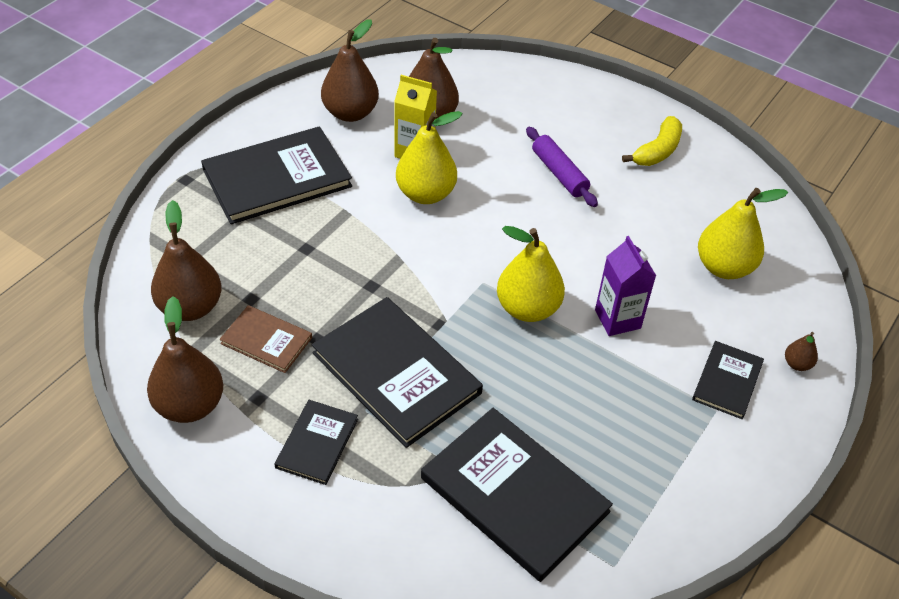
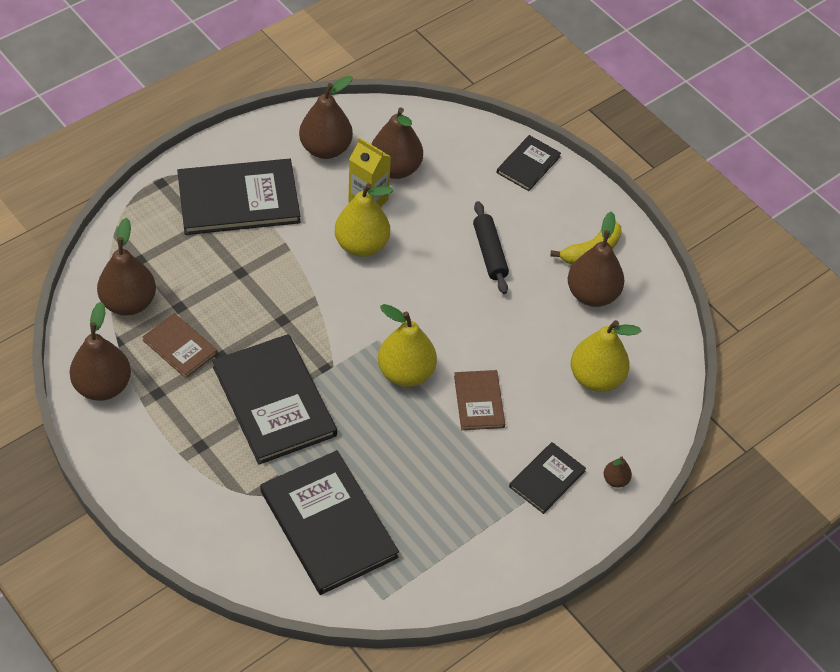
camera: 15 degrees right, 5 degrees up
(317, 443) = (190, 442): black book -> black book (528, 164)
(559, 173) = (489, 253): purple rolling pin -> black rolling pin
(617, 319) = (479, 401): purple carton -> brown book
(679, 189) = (592, 294): none -> brown pear

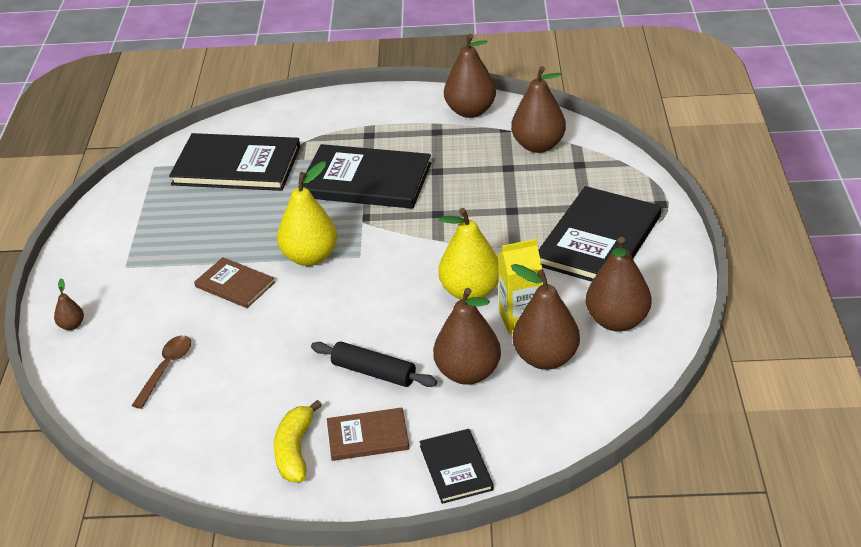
camera: 135 degrees right, 15 degrees down
(180, 347) = (468, 155): brown book -> brown book (368, 436)
(547, 479) = (125, 287): black book -> none
(592, 294) = (248, 420): brown pear -> brown pear (468, 373)
(596, 378) = (166, 369): yellow pear -> brown spoon

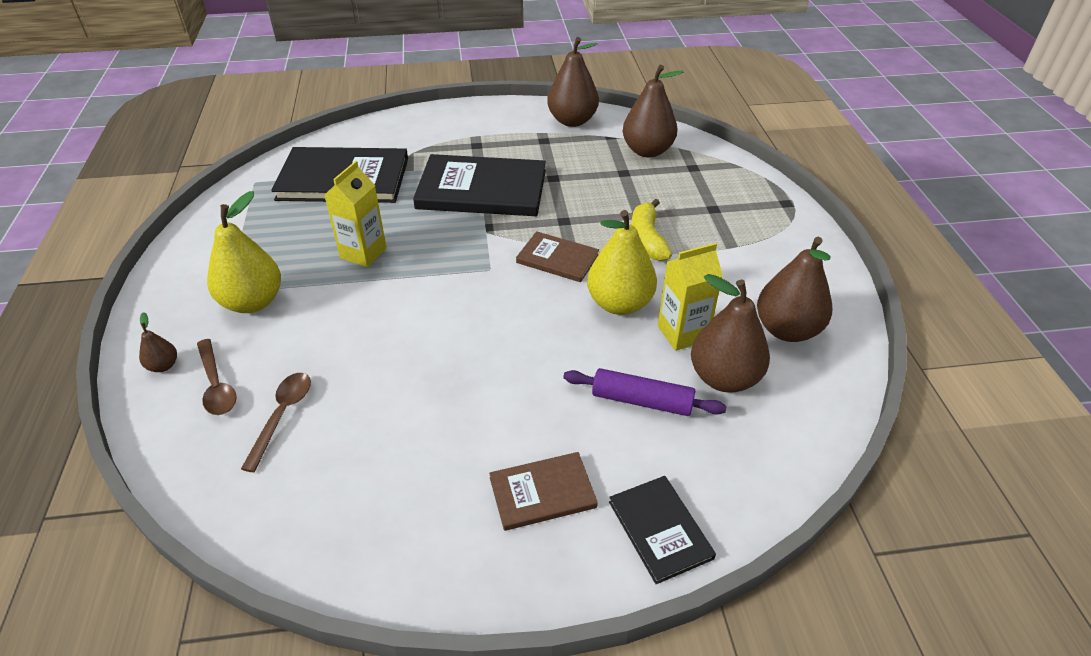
camera: 10 degrees left, 5 degrees up
(114, 342) = (216, 385): none -> brown spoon
(235, 285) = (355, 307): brown book -> brown book (557, 259)
(247, 237) = (363, 253): none -> yellow carton
(295, 451) = (455, 519): yellow banana -> yellow banana (647, 239)
(310, 257) = (436, 272): yellow pear -> yellow pear (253, 302)
(373, 372) = (533, 406): black rolling pin -> none
(468, 373) = (642, 401): brown pear -> purple rolling pin
(598, 240) = (737, 242): black book -> none

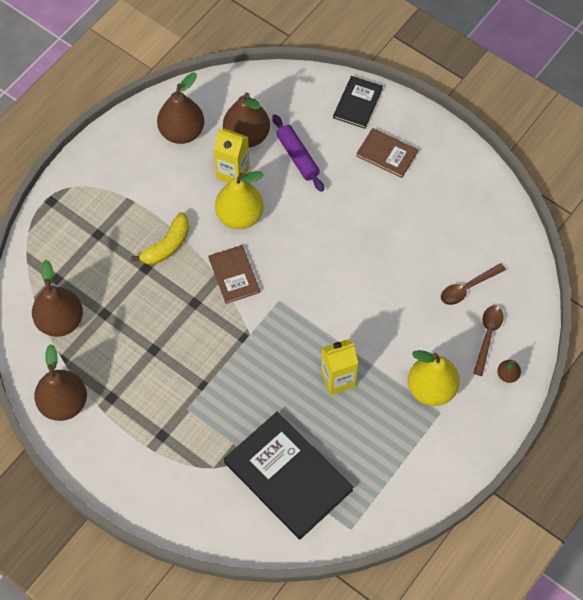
camera: 135 degrees left, 20 degrees up
(482, 189) = (210, 379): black book -> none

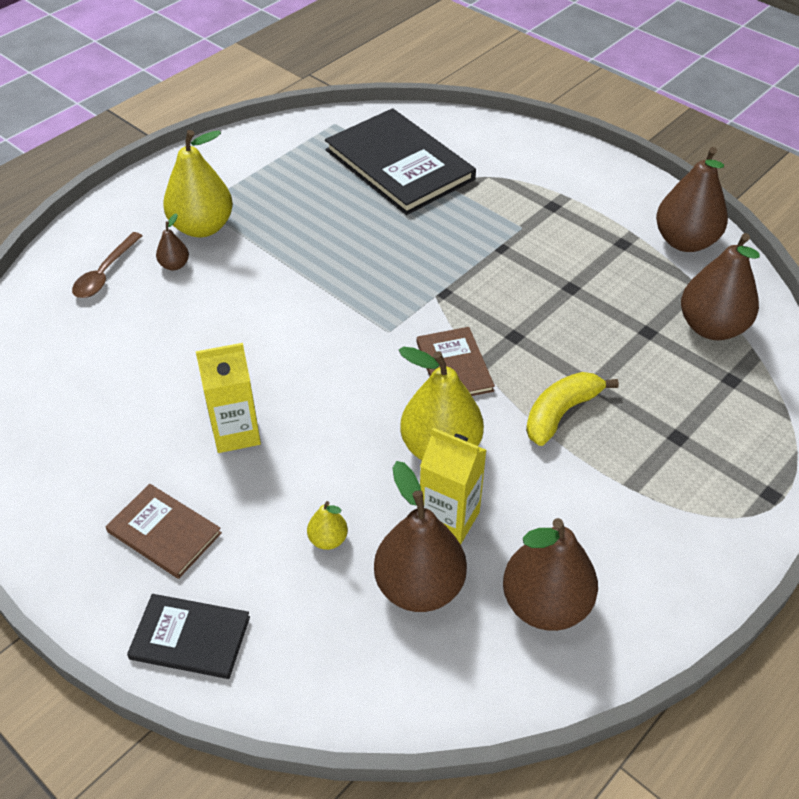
camera: 175 degrees left, 15 degrees down
(297, 157) = (328, 539): purple rolling pin -> yellow pear
(338, 379) = (321, 243): yellow carton -> yellow carton (236, 433)
(358, 103) = (190, 637): black book -> black book turned 75 degrees clockwise
(468, 288) = (108, 328): brown spoon -> none
(507, 375) = (98, 234): brown pear -> brown pear (174, 265)

